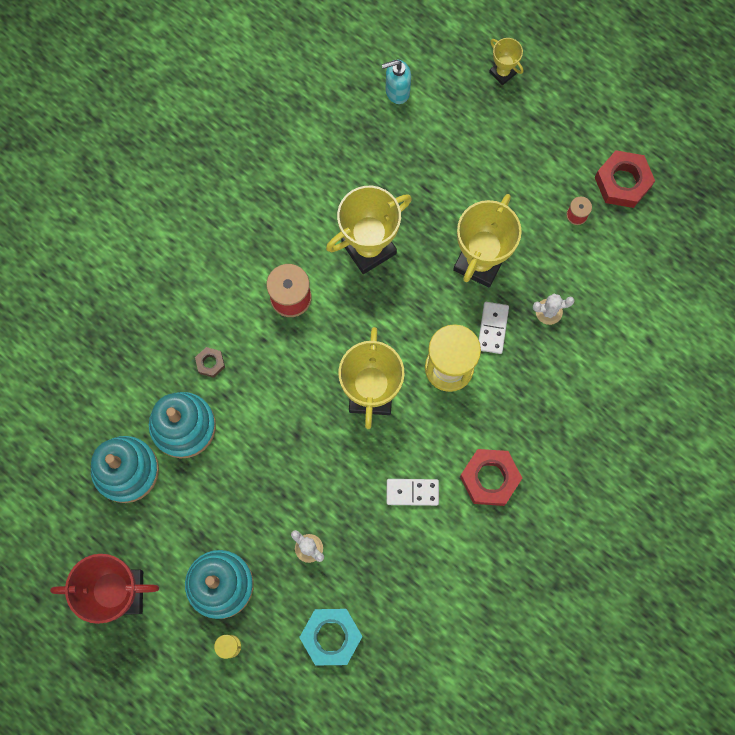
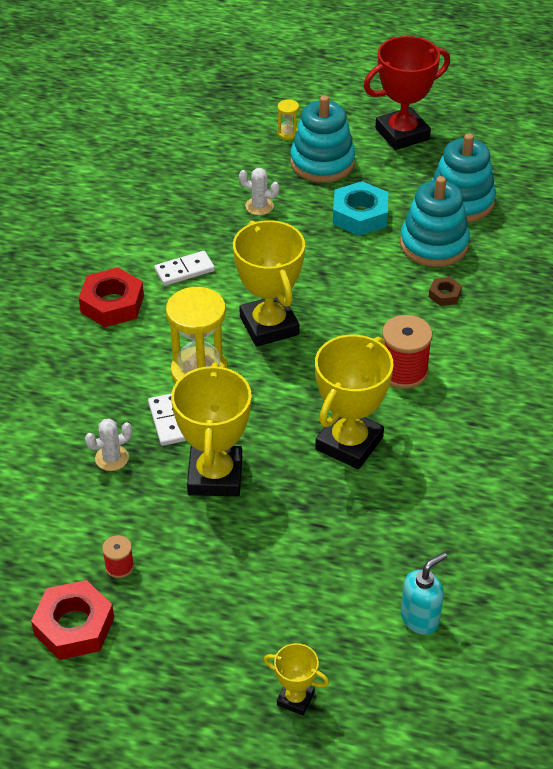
camera: 155 degrees right, 30 degrees down
(331, 637) = (204, 163): turquoise nut -> turquoise nut (360, 215)

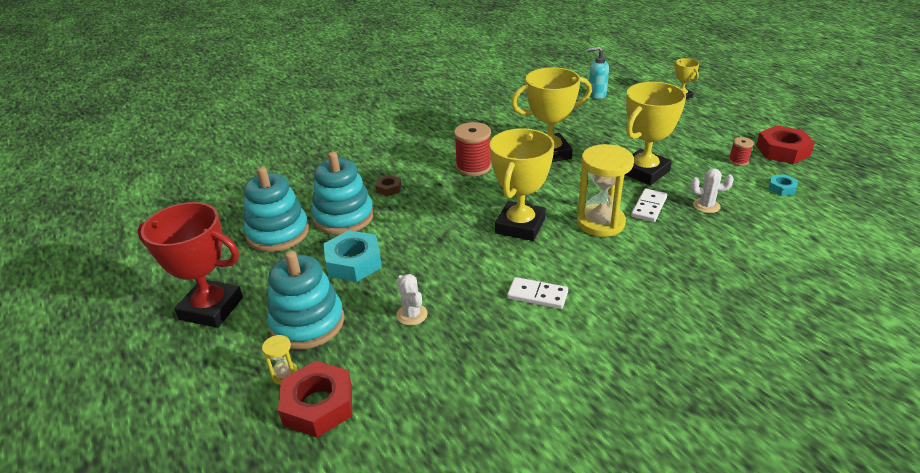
camera: 135 degrees left, 10 degrees down
(44, 539) = (781, 188): none -> turquoise nut
(112, 304) = (625, 301): red nut -> red nut (318, 405)

